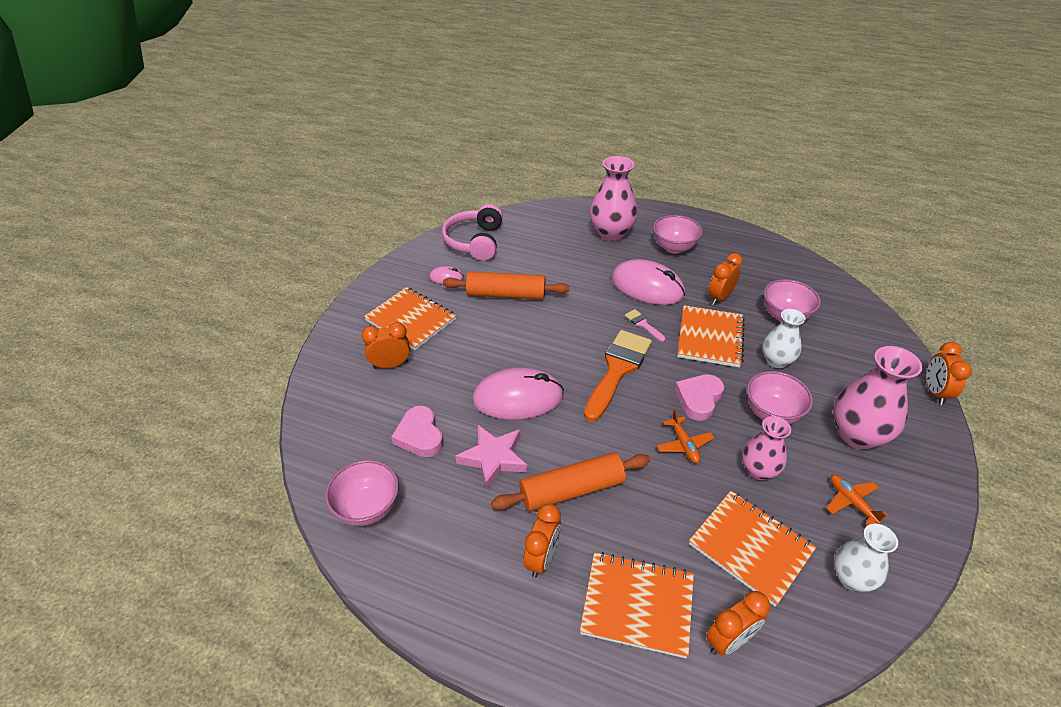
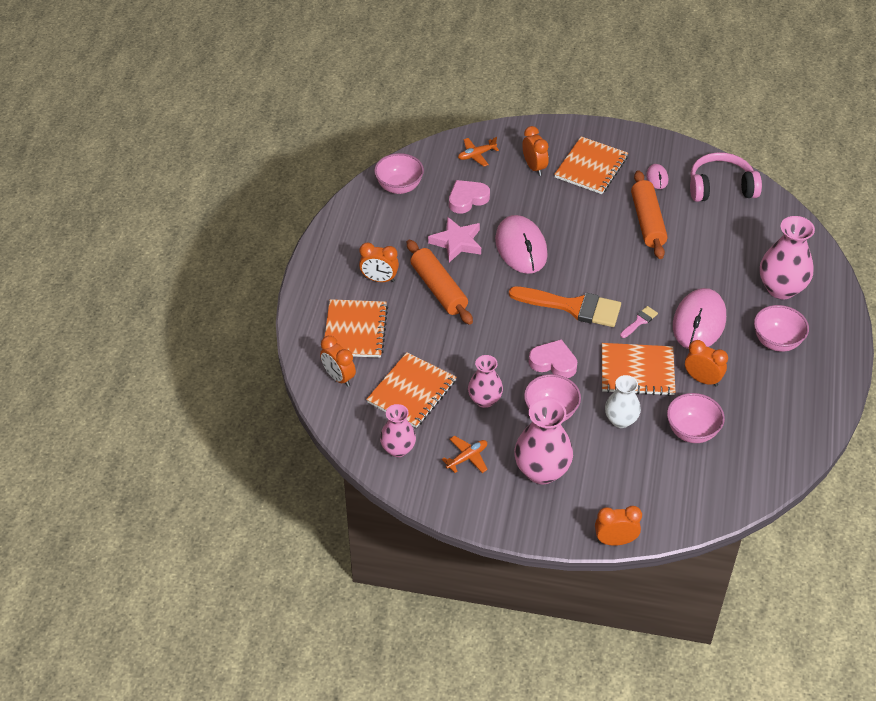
camera: 80 degrees right, 5 degrees up
(684, 444) = (499, 353): orange plane -> orange plane (476, 155)
(851, 578) = (398, 449): white vase -> pink vase

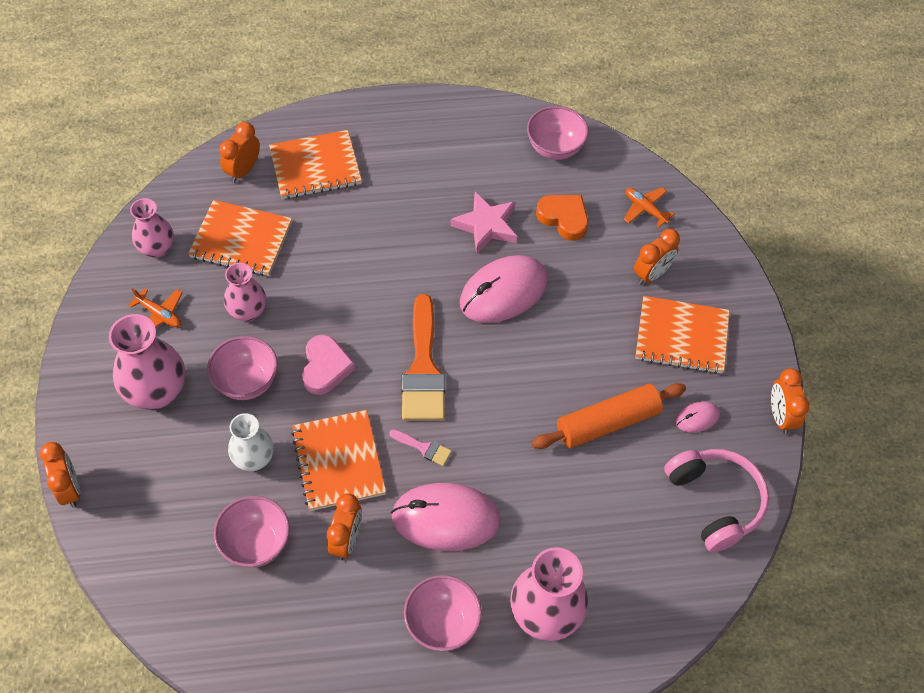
camera: 70 degrees right, 10 degrees up
(379, 279) = (399, 168): orange clock -> orange clock (780, 416)
(438, 289) = (404, 226): orange rolling pin -> none
(467, 199) = (564, 218): pink heart -> orange heart

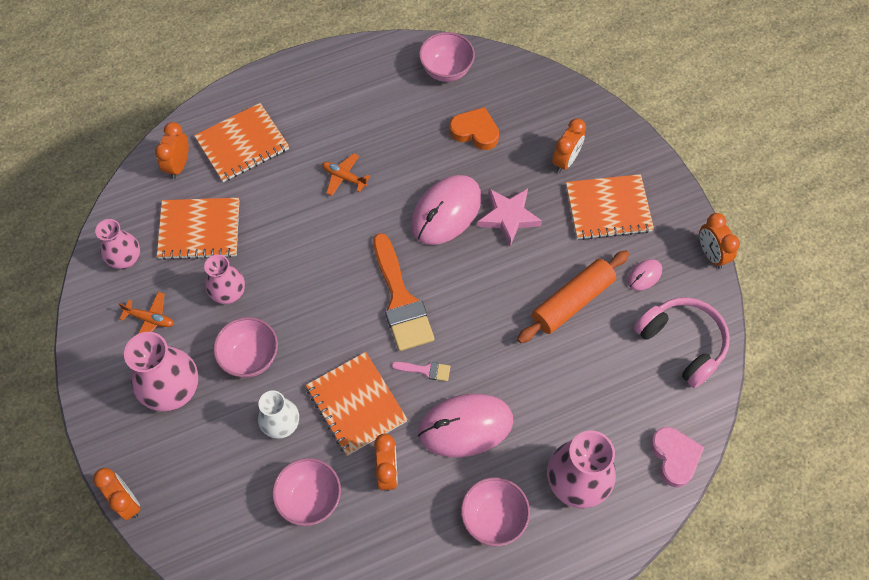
camera: 15 degrees left, 5 degrees up
(325, 367) = (315, 324): pink heart -> pink heart (674, 457)
(486, 226) = (411, 156): pink star -> pink star (508, 217)
(645, 209) = (541, 104): orange plane -> orange plane (344, 177)

